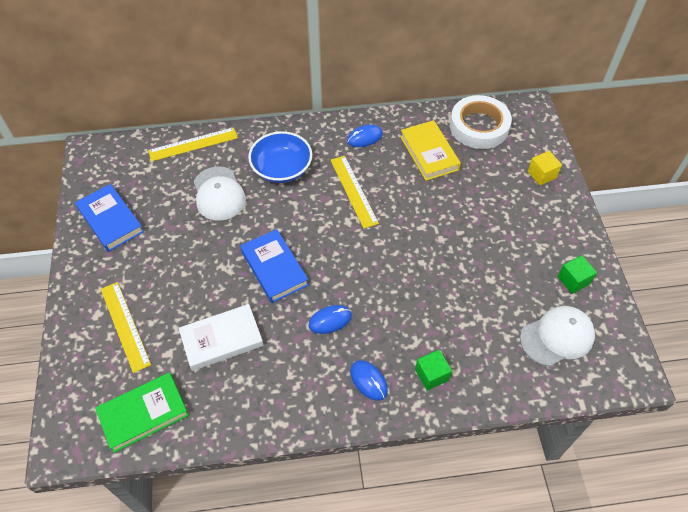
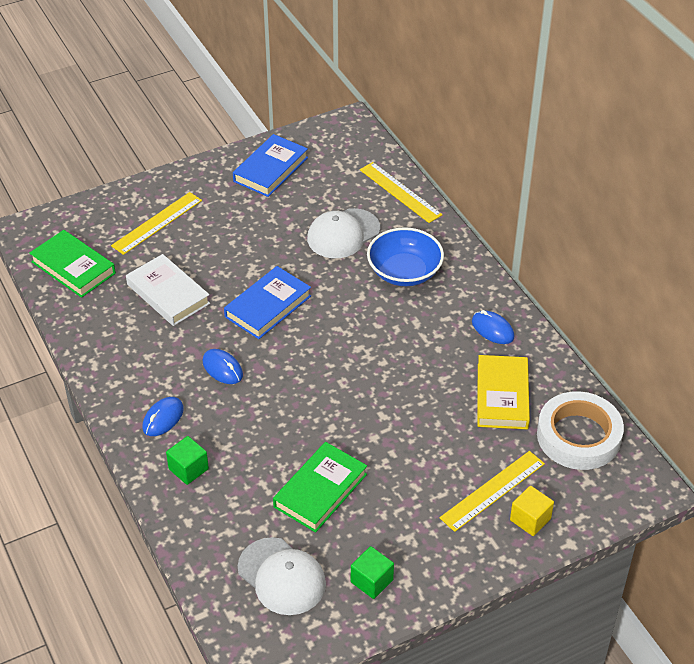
camera: 70 degrees right, 10 degrees down
(354, 191) = (405, 341): yellow ruler -> yellow ruler (493, 491)
(429, 153) = (502, 396): yellow book -> yellow book turned 45 degrees counterclockwise
(481, 288) = (320, 490): none -> green book

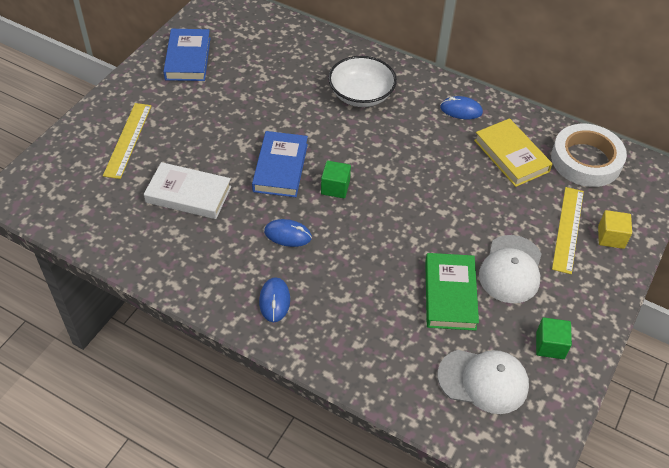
camera: 35 degrees left, 5 degrees up
(73, 267) = (83, 209): green book -> none
(188, 469) = (333, 332): green cube -> green cube (335, 187)
(343, 234) = (289, 85): white cap -> white cap (511, 269)
(400, 192) = (305, 36): yellow ruler -> none
(404, 272) = (361, 95): blue bowl -> white bowl

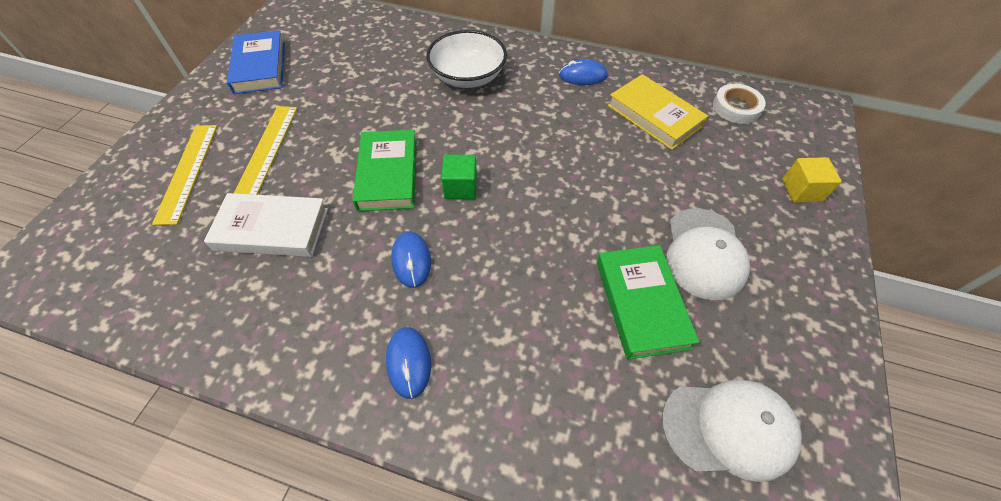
camera: 10 degrees left, 5 degrees up
(280, 167) = (388, 174): blue book -> green book
(288, 235) = (411, 260): blue mouse -> blue mouse turned 75 degrees clockwise
(550, 345) = (793, 351): green cube -> none
(568, 229) = (750, 189): yellow ruler -> yellow ruler (267, 150)
(586, 160) = (736, 107): white tape -> white tape, size x0.58

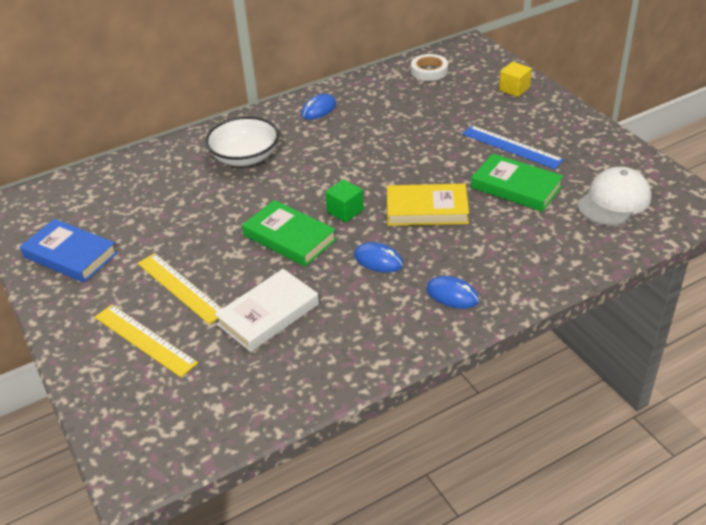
camera: 45 degrees left, 15 degrees down
(654, 116) = (393, 103): yellow book -> yellow book (426, 209)
(704, 253) = (511, 147): white cap -> blue ruler

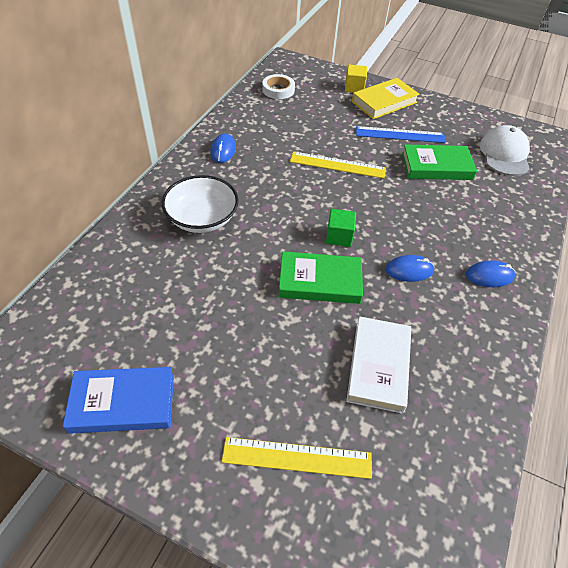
camera: 40 degrees left, 10 degrees up
(181, 287) = (275, 380): yellow ruler -> yellow ruler (337, 165)
(426, 209) = (397, 209): yellow book -> yellow book (384, 102)

